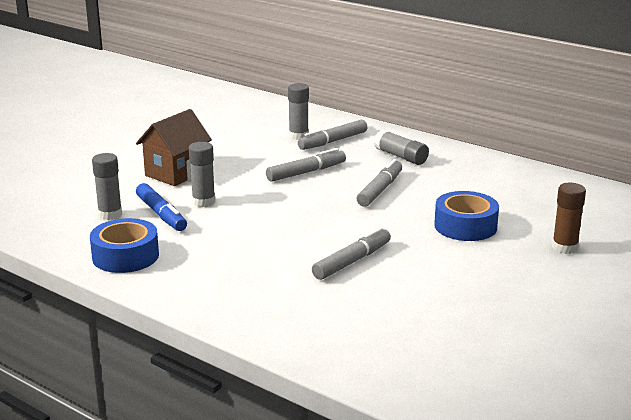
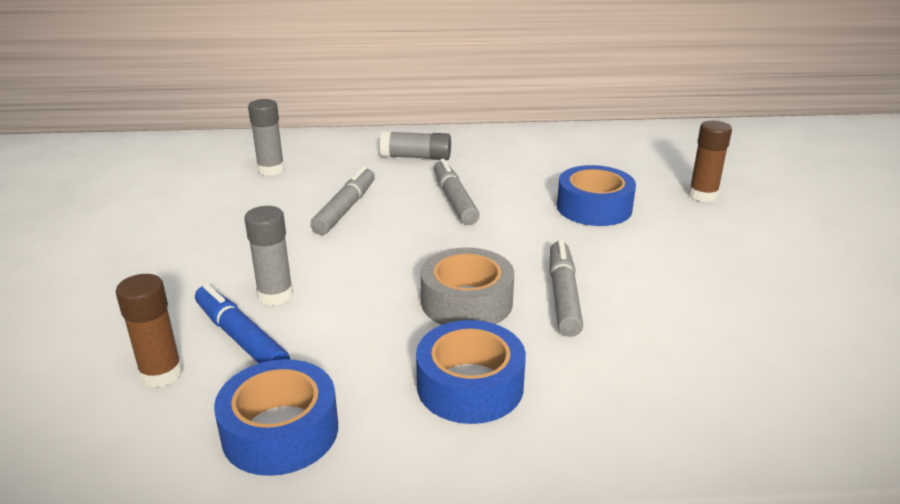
camera: 40 degrees left, 5 degrees up
(110, 214) = (161, 374): grey glue stick -> brown glue stick
(161, 214) = (241, 338): blue marker -> blue marker turned 150 degrees counterclockwise
(176, 173) = (179, 270): brown house -> none
(232, 276) = (470, 385): none -> blue tape
(293, 242) = (467, 302): none -> grey tape
(333, 141) = (320, 163): grey marker -> none

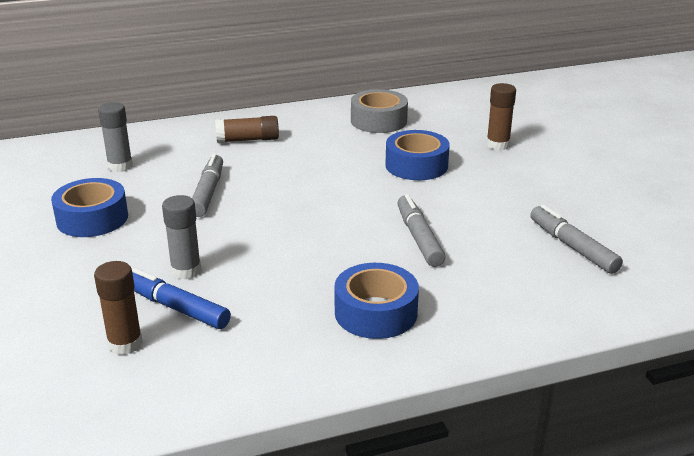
camera: 15 degrees left, 0 degrees up
(280, 431) = (247, 367): blue tape -> blue tape (92, 218)
(416, 157) = (248, 140): grey glue stick -> brown glue stick
(454, 200) = (299, 173): grey marker -> grey marker (572, 247)
(467, 302) = (346, 253): grey tape -> grey tape (378, 121)

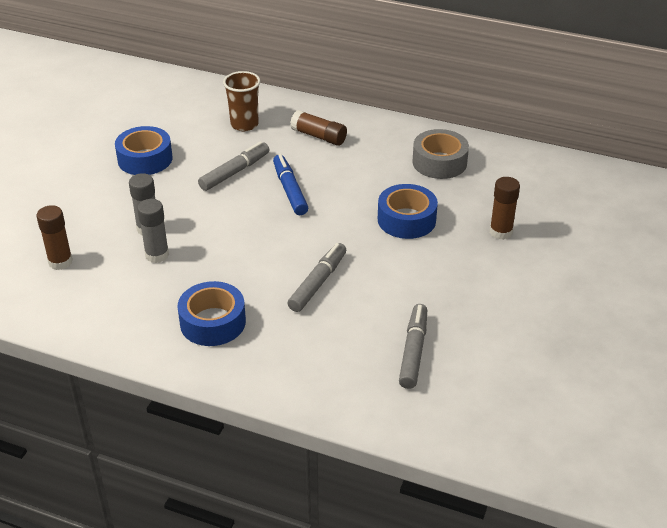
camera: 40 degrees right, 10 degrees up
(120, 166) = (209, 122): grey glue stick -> grey glue stick (157, 255)
(161, 156) = (244, 124): none -> brown cup
(176, 308) = (112, 252): blue marker -> blue marker (290, 190)

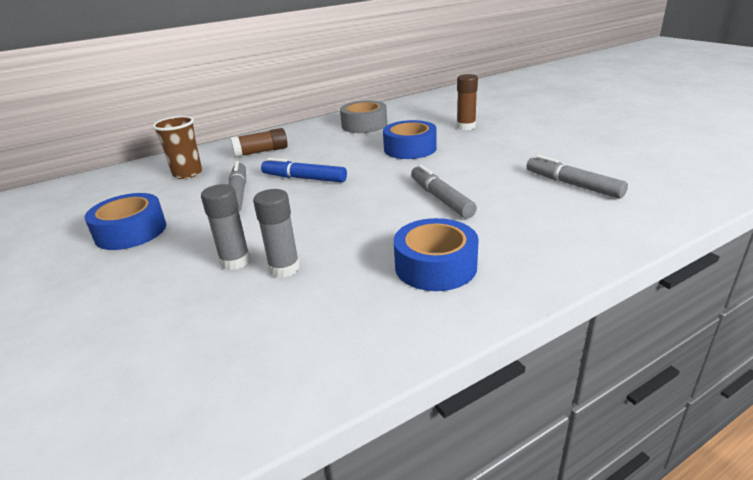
camera: 50 degrees left, 10 degrees down
(60, 262) = (187, 345): brown glue stick -> none

